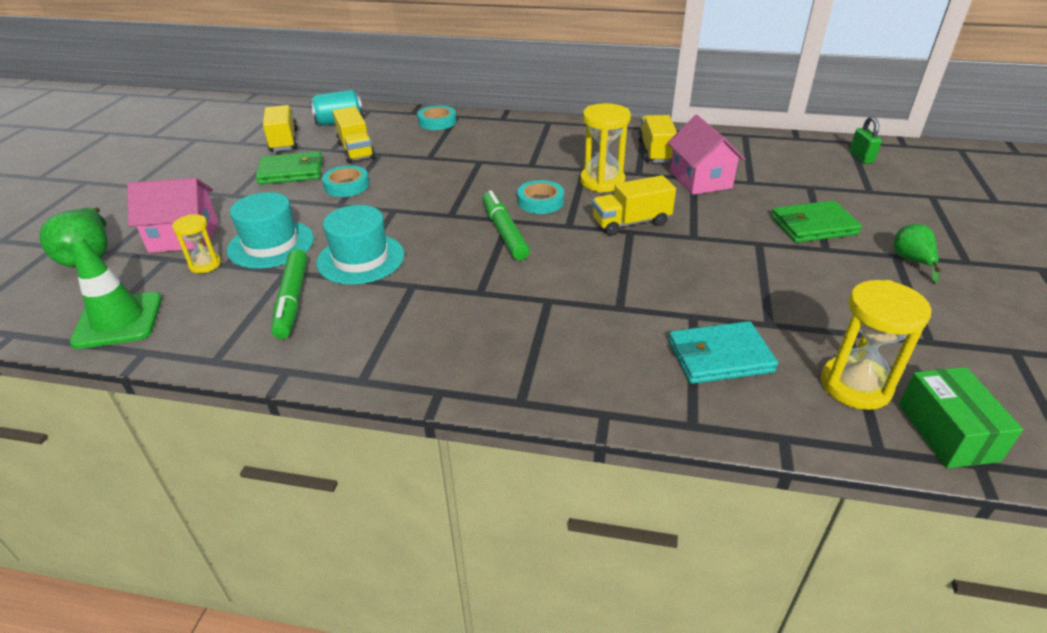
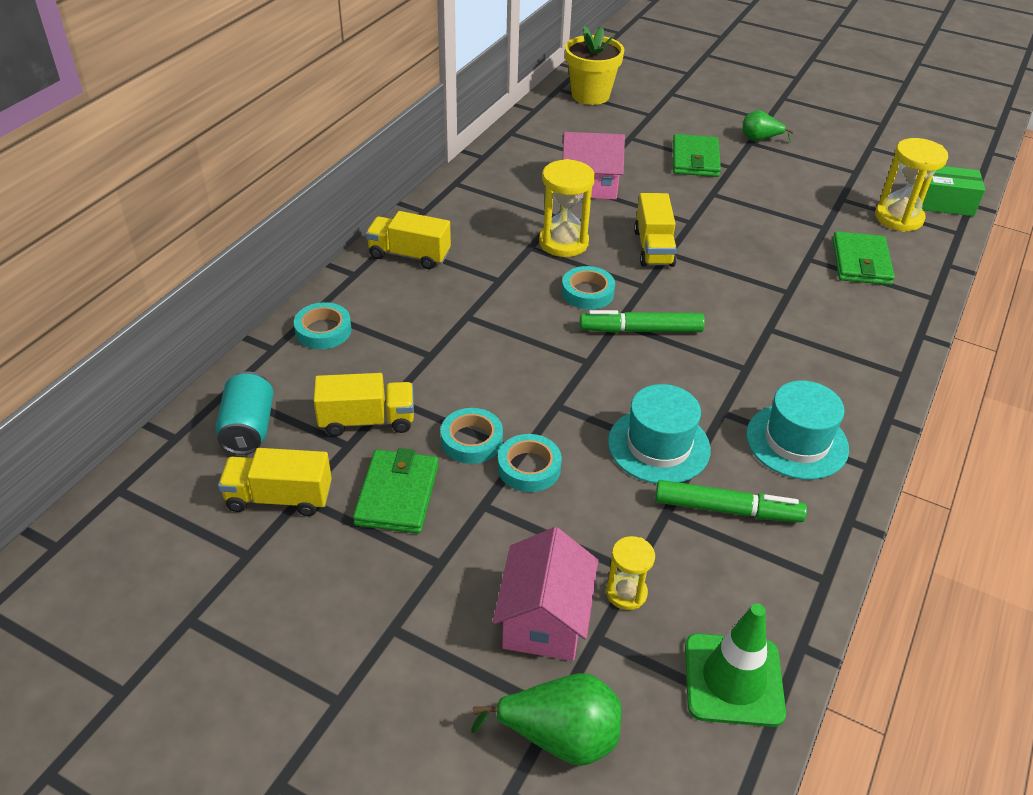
camera: 75 degrees left, 5 degrees up
(271, 244) = (598, 524): turquoise hat -> turquoise hat (796, 441)
(324, 210) = (529, 467): none -> turquoise tape
(655, 152) = (516, 193): yellow truck -> yellow truck (409, 255)
(719, 356) = (861, 262): turquoise wallet -> green wallet
(861, 157) = (590, 95): green padlock -> yellow flower pot

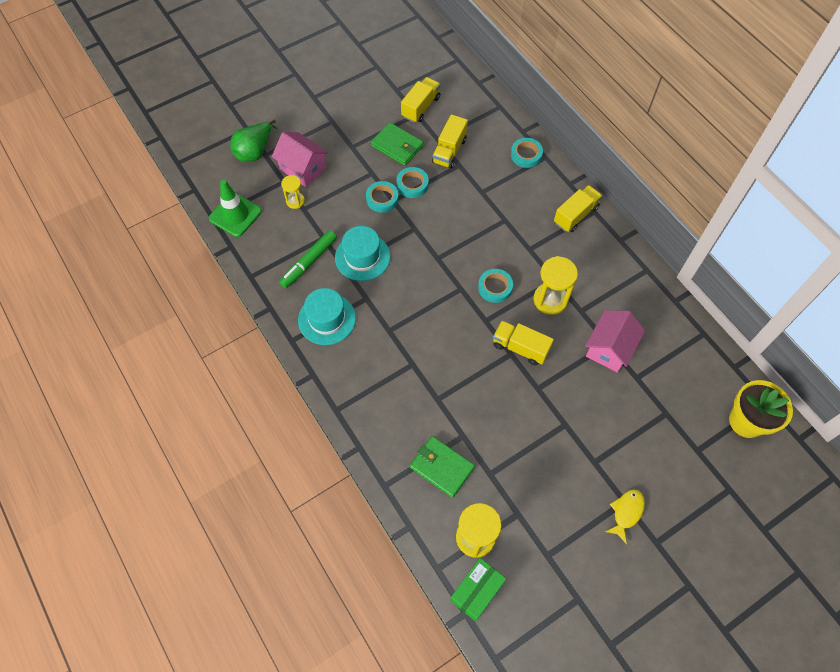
camera: 120 degrees right, 20 degrees up
(249, 428) = (469, 108): turquoise can -> none
(641, 330) = (448, 296): green marker -> none
(695, 159) = (615, 441): green wallet -> none
(759, 139) = (626, 512): green pear -> yellow fish

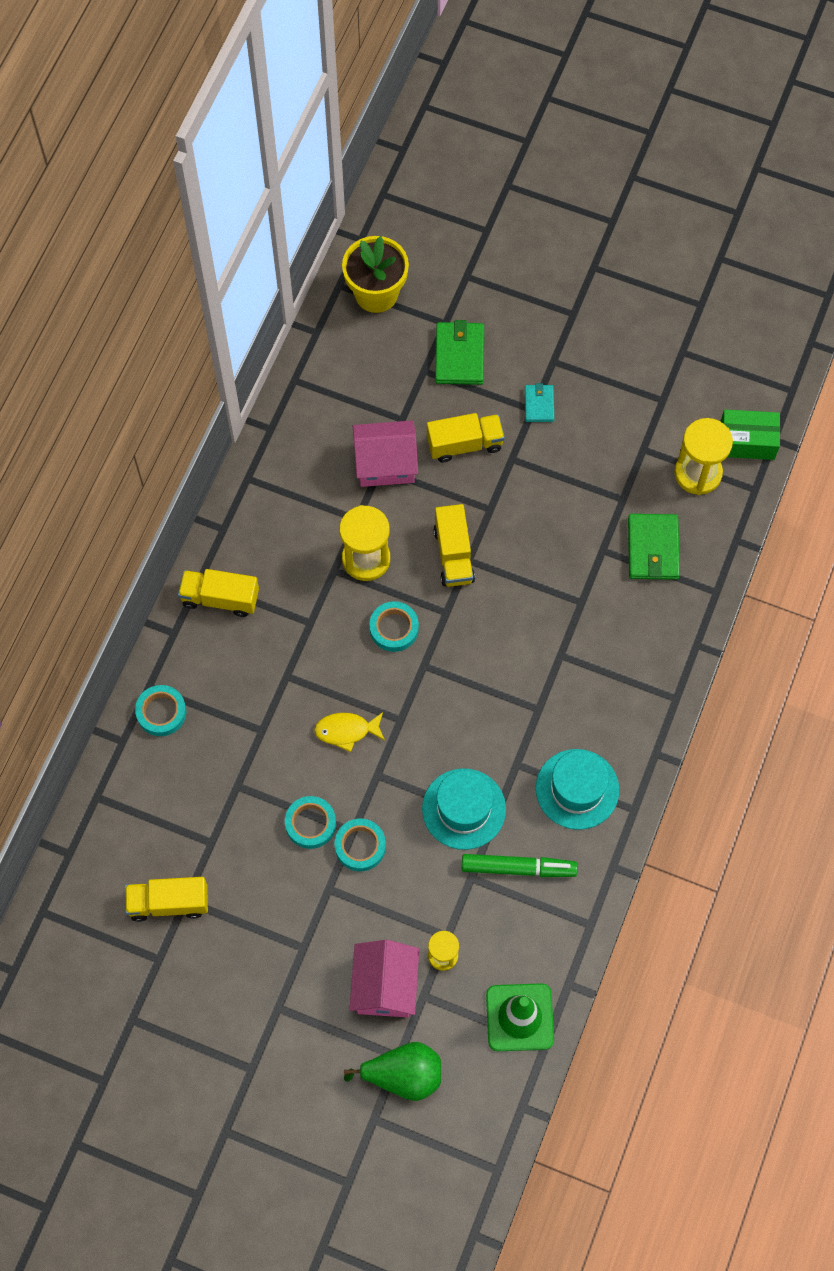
camera: 125 degrees left, 5 degrees up
(397, 146) = (260, 887): green wallet -> green wallet (459, 355)
(449, 151) = (221, 814): yellow truck -> yellow truck (464, 444)
(595, 468) = (539, 404): none -> turquoise wallet
(626, 512) = (564, 354): yellow fish -> yellow fish (346, 731)

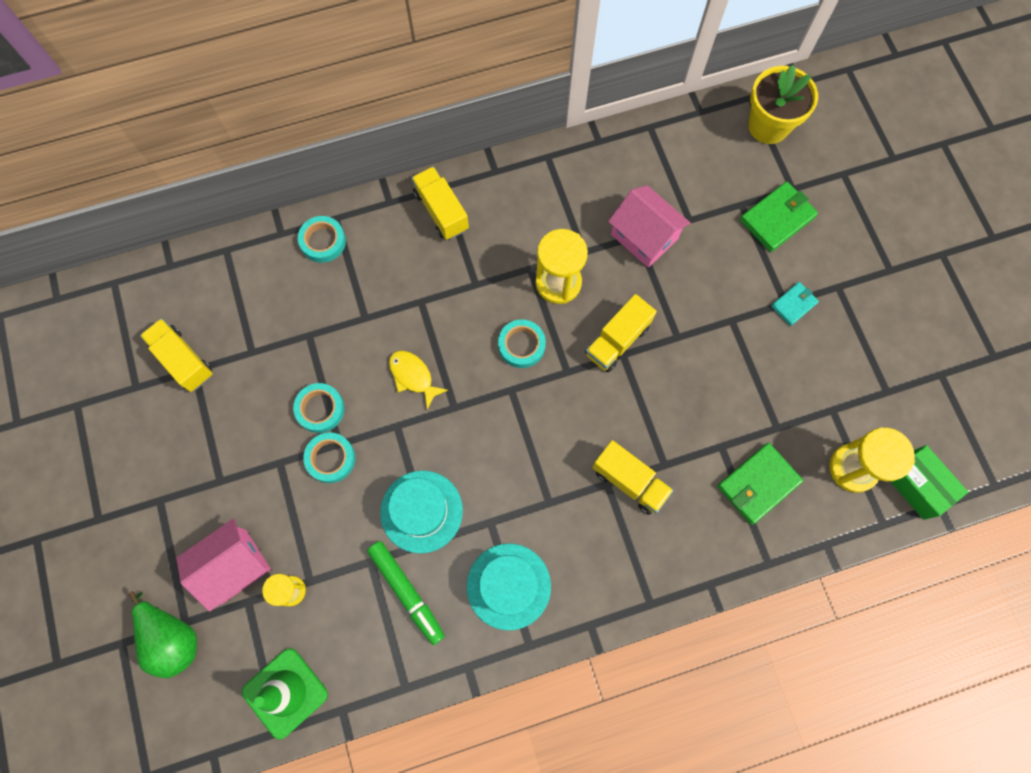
camera: 50 degrees right, 5 degrees up
(464, 444) = (711, 278): yellow truck -> yellow truck (629, 481)

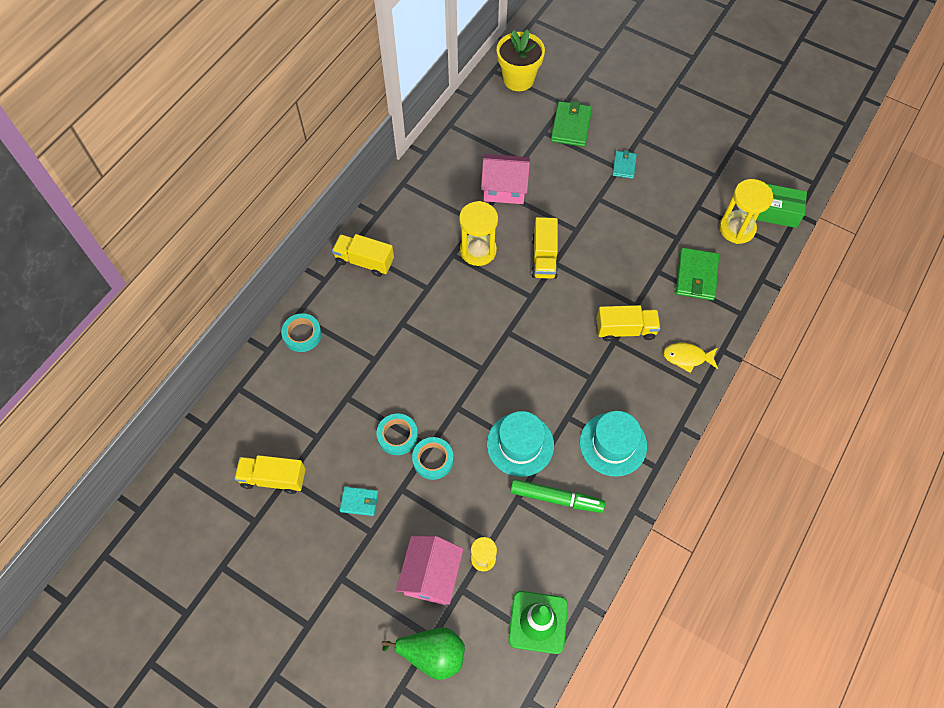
camera: 40 degrees left, 10 degrees down
(234, 444) = (359, 502): none -> turquoise wallet
(413, 376) = (439, 370): yellow fish -> yellow fish (687, 357)
(521, 345) = (490, 302): turquoise tape -> none

